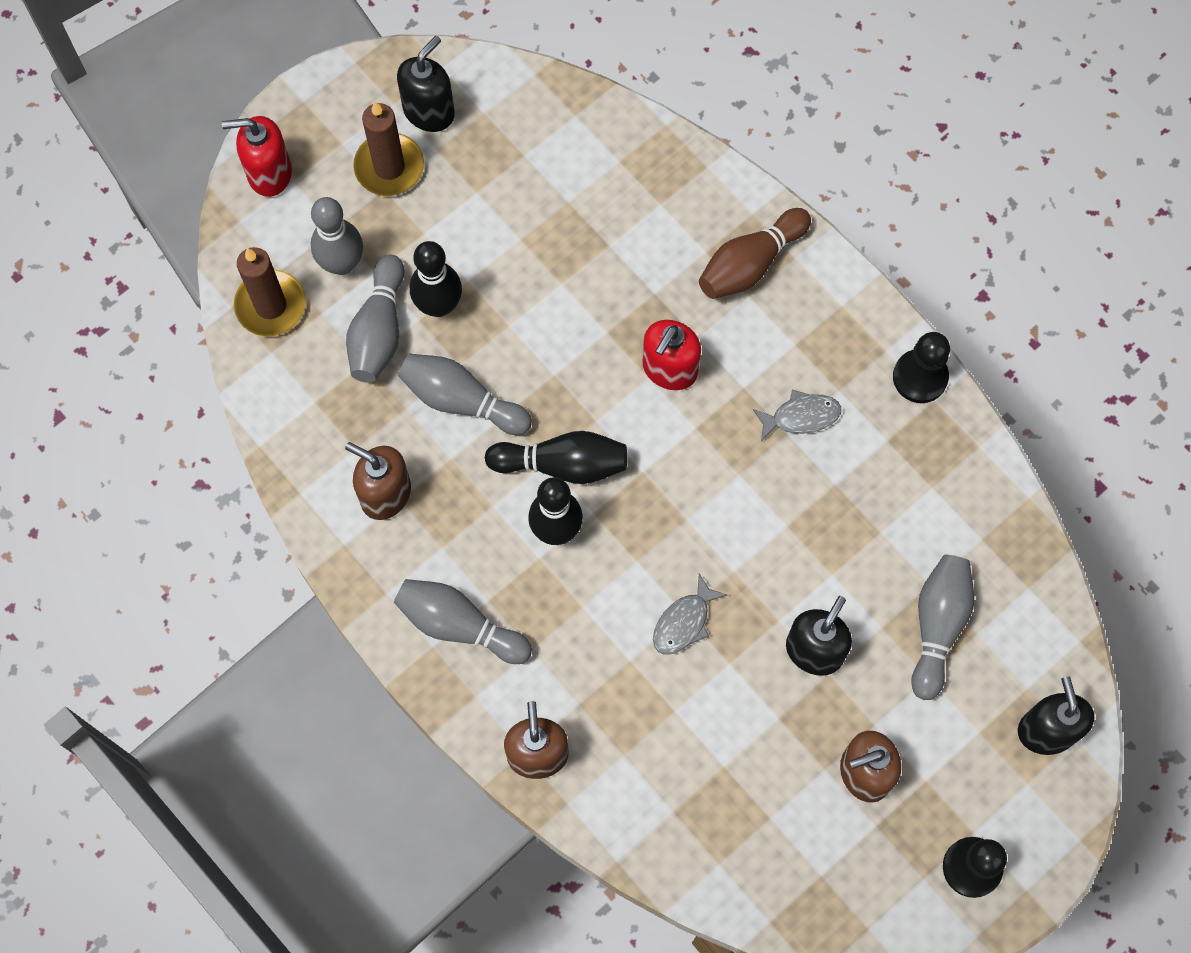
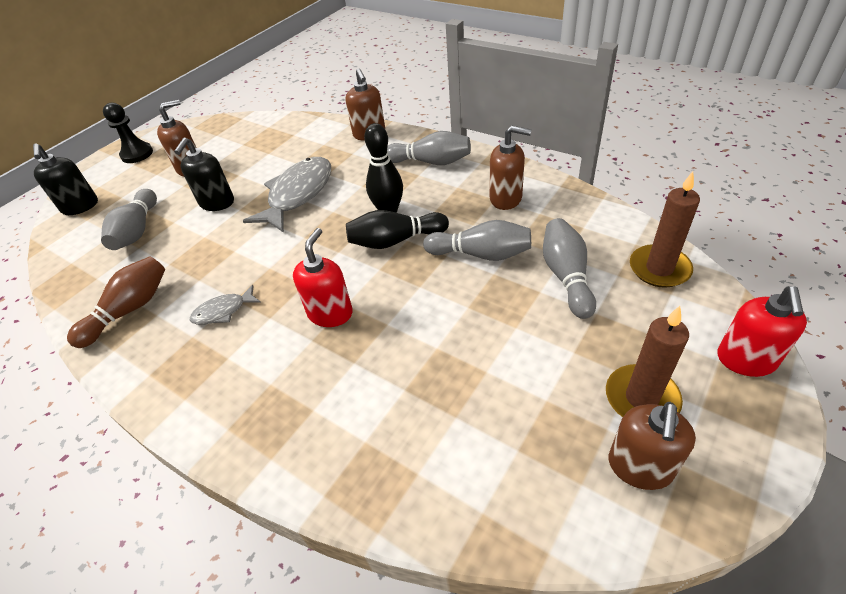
camera: 170 degrees right, 25 degrees down
(269, 173) = (746, 360): red soap dispenser -> red soap dispenser turned 120 degrees clockwise
(342, 263) = (626, 310): grey bowling pin -> none
(429, 111) = (640, 467): black soap dispenser -> brown soap dispenser
(438, 305) = (530, 304): black bowling pin -> none
(684, 622) = (298, 194): grey fish -> grey fish, size x2.00
(750, 263) = (269, 411): brown bowling pin -> brown bowling pin (129, 310)
(920, 377) = (122, 363): black pawn -> none

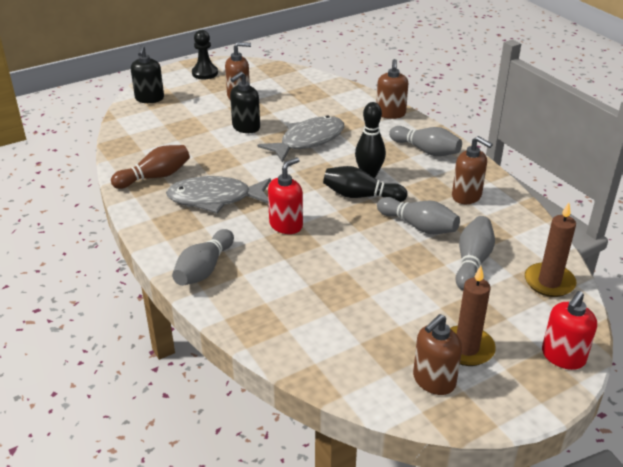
camera: 20 degrees right, 10 degrees down
(137, 230) = (181, 128): grey bowling pin -> grey bowling pin (204, 269)
(223, 311) = (215, 199): grey fish -> grey fish, size x2.00

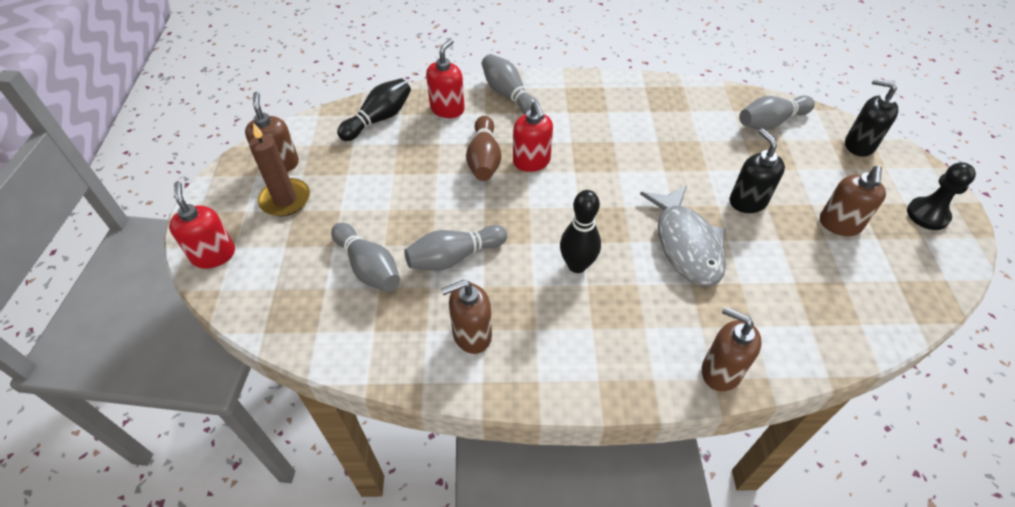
camera: 120 degrees right, 15 degrees up
(155, 177) = (673, 105): brown bowling pin -> brown bowling pin (484, 159)
(215, 199) = (608, 131): grey fish -> none
(256, 300) = (447, 109): none -> red soap dispenser
(361, 196) = (540, 237): black bowling pin -> black bowling pin (379, 119)
(426, 150) = (596, 354): grey bowling pin -> grey bowling pin (770, 122)
(549, 282) = (288, 311): brown candle -> none

